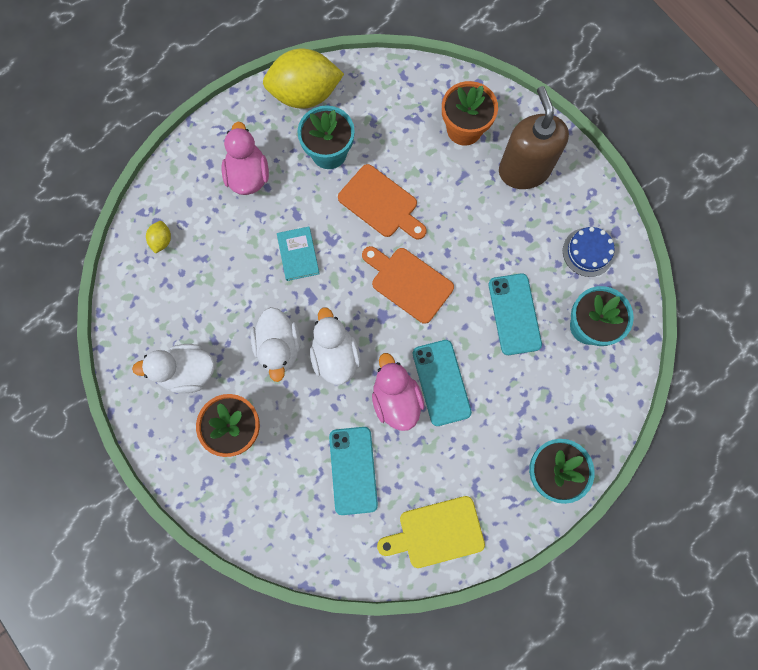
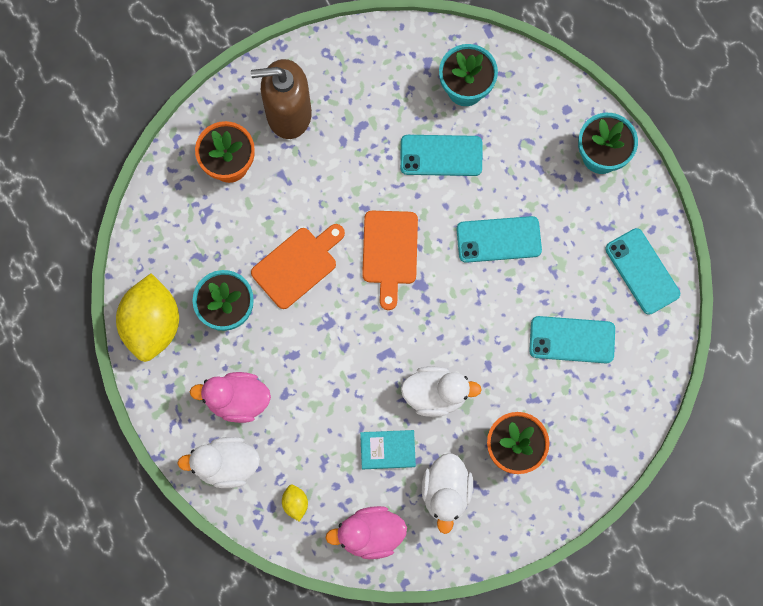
camera: 80 degrees left, 0 degrees up
(162, 240) = (295, 503): yellow lemon -> yellow lemon turned 60 degrees clockwise
(298, 254) = (338, 360): turquoise book -> turquoise book (387, 450)
(335, 356) = (454, 339): white duck -> white duck (226, 465)
(396, 399) = (508, 286): pink duck -> pink duck (370, 534)
(409, 282) = (389, 252): orange cutting board -> orange cutting board turned 45 degrees counterclockwise
(436, 532) = (642, 271): yellow cutting board -> turquoise phone
(588, 252) = (389, 71): blue cake -> none

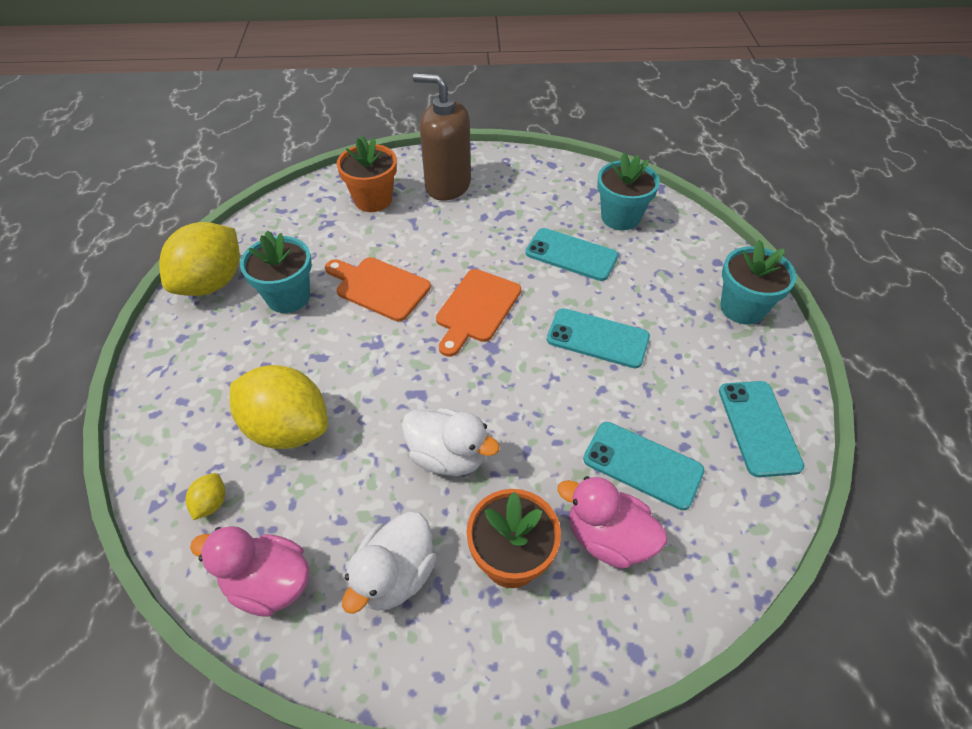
camera: 25 degrees right, 25 degrees down
(226, 465) = (173, 429): white duck -> none
(237, 400) = (235, 374): pink duck -> pink duck (608, 538)
(297, 265) = (379, 287): orange cutting board -> orange cutting board turned 135 degrees counterclockwise
(309, 425) = (288, 428): none -> yellow lemon
(387, 450) = (356, 491): turquoise book -> none

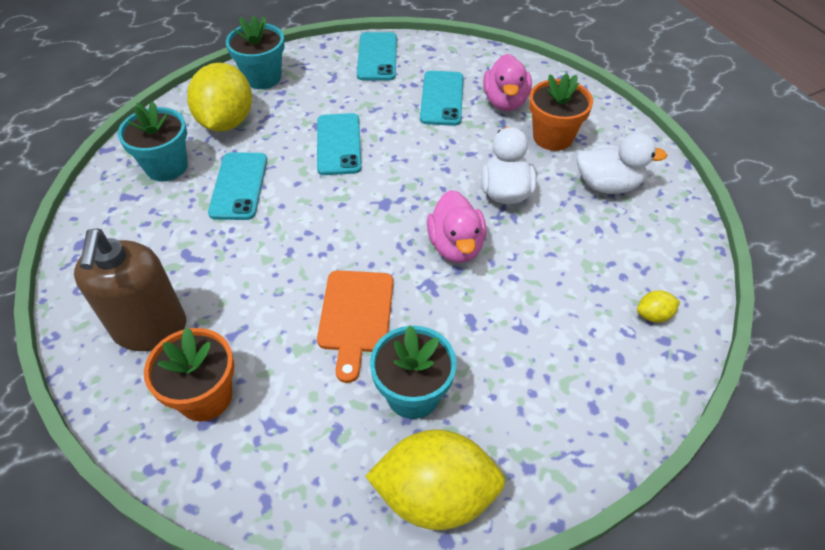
camera: 115 degrees left, 0 degrees up
(269, 583) = (669, 245): pink duck -> pink duck (456, 246)
(288, 428) = (556, 302): yellow lemon -> yellow lemon (226, 122)
(476, 309) = (345, 229): orange cutting board -> none
(758, 428) = (377, 57): turquoise phone -> turquoise phone turned 60 degrees counterclockwise

